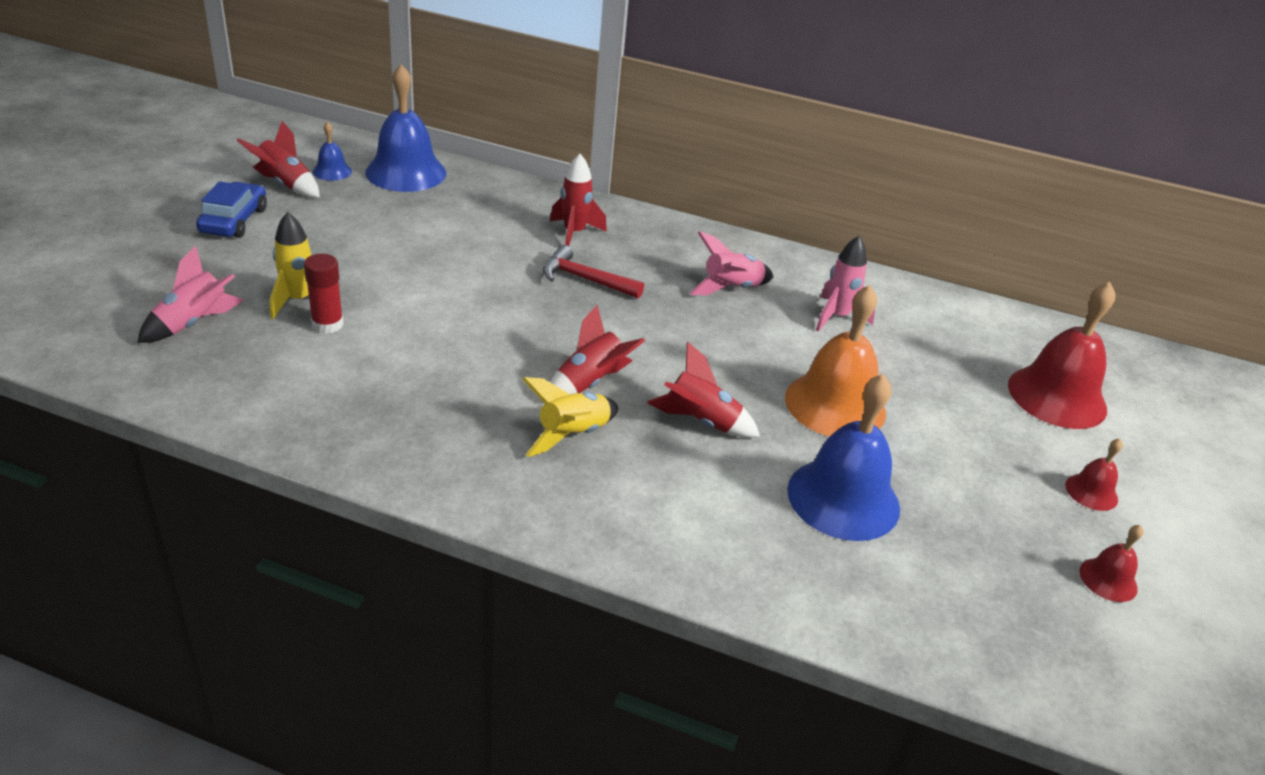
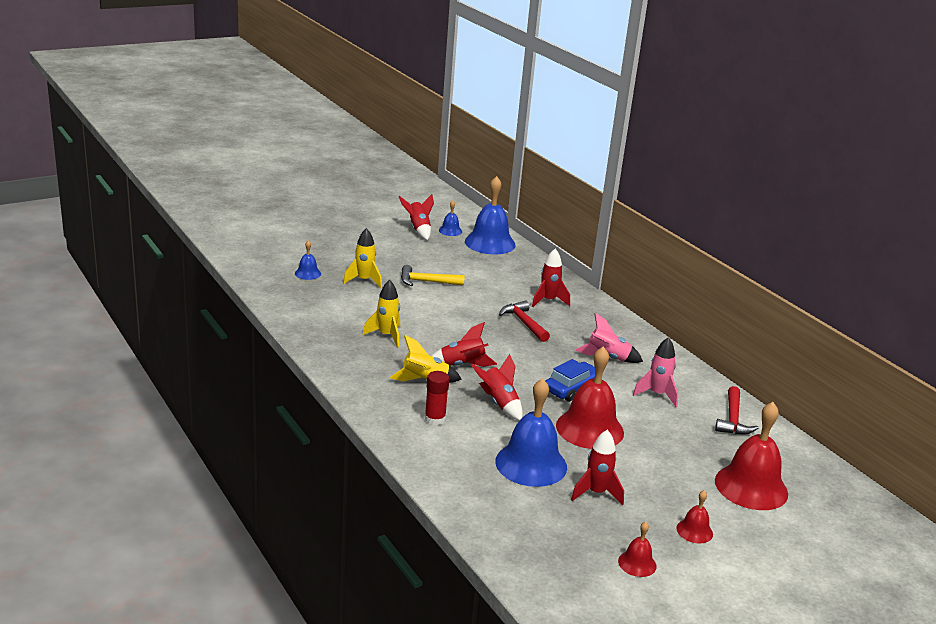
camera: 40 degrees right, 10 degrees down
(194, 323) = (308, 273): pink rocket -> blue bell
(234, 220) = (374, 238): blue car -> blue car (572, 388)
(327, 324) = (365, 294): red glue stick -> red glue stick (435, 419)
(391, 266) = (426, 282): none -> yellow hammer
(437, 383) = (386, 336): none -> yellow rocket
(835, 405) = (589, 429): orange bell -> red bell
(937, 314) = (733, 419): none -> red hammer
(953, 499) = (596, 493): none -> red rocket

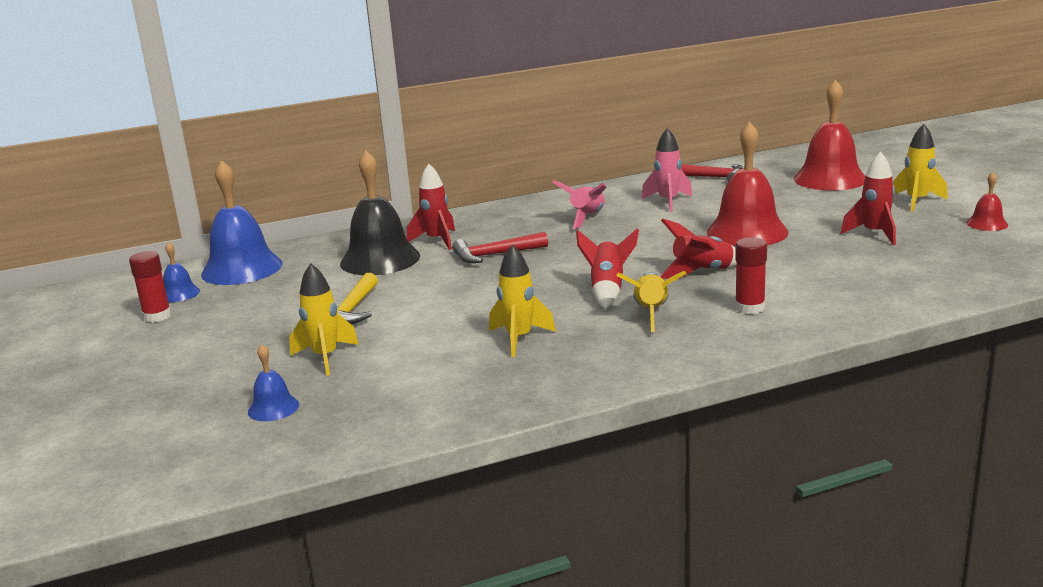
camera: 75 degrees left, 5 degrees down
(418, 229) = (157, 316): red rocket -> red glue stick
(510, 284) = (380, 259): none -> black bell
(531, 464) = (832, 260): blue bell -> none
(572, 388) = (659, 236): blue car -> none
(694, 531) = (916, 201): red bell -> yellow rocket

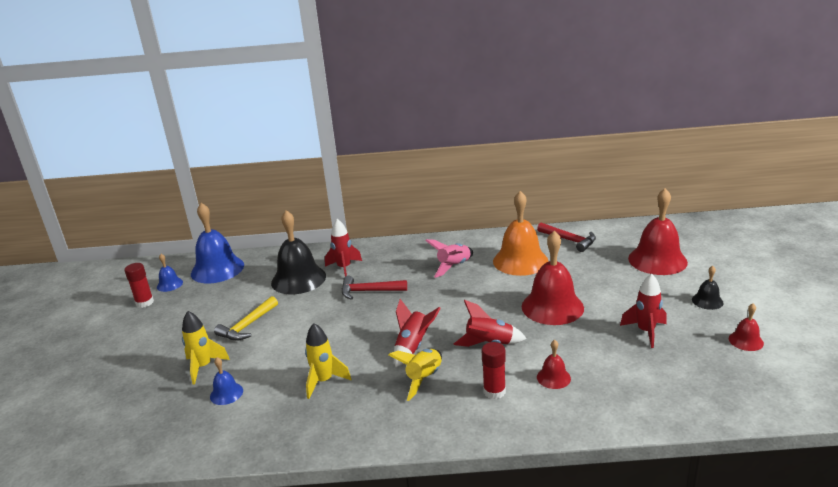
camera: 20 degrees right, 5 degrees up
(273, 408) = (144, 406): blue bell -> blue bell (226, 393)
(668, 202) = (520, 261): pink rocket -> orange bell
(808, 285) = (553, 377): none -> red bell
(916, 201) = (707, 301): yellow rocket -> black bell

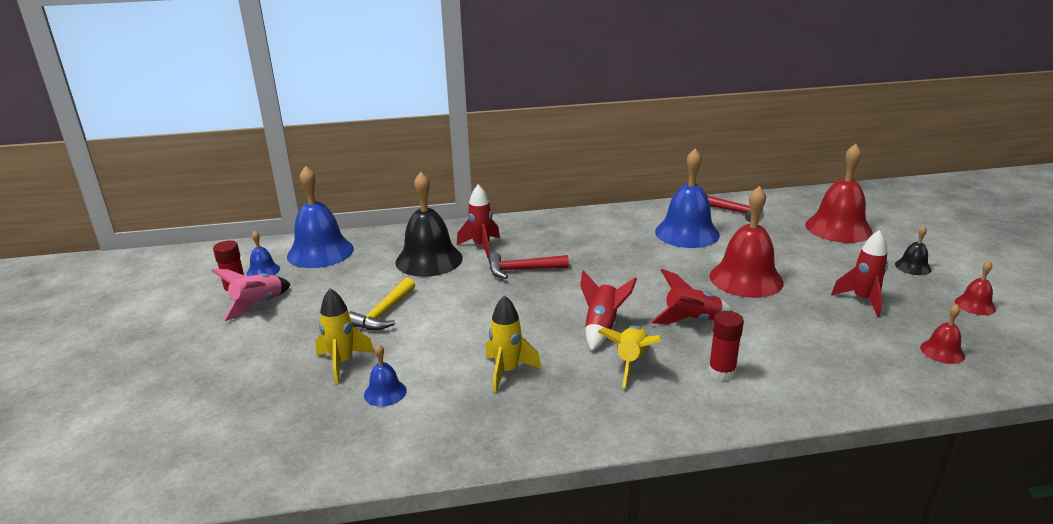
camera: 10 degrees left, 0 degrees up
(453, 267) = (612, 241): pink rocket -> pink rocket (258, 305)
(520, 261) = (687, 233): orange bell -> blue bell
(553, 377) = (783, 353): red bell -> red bell (942, 351)

